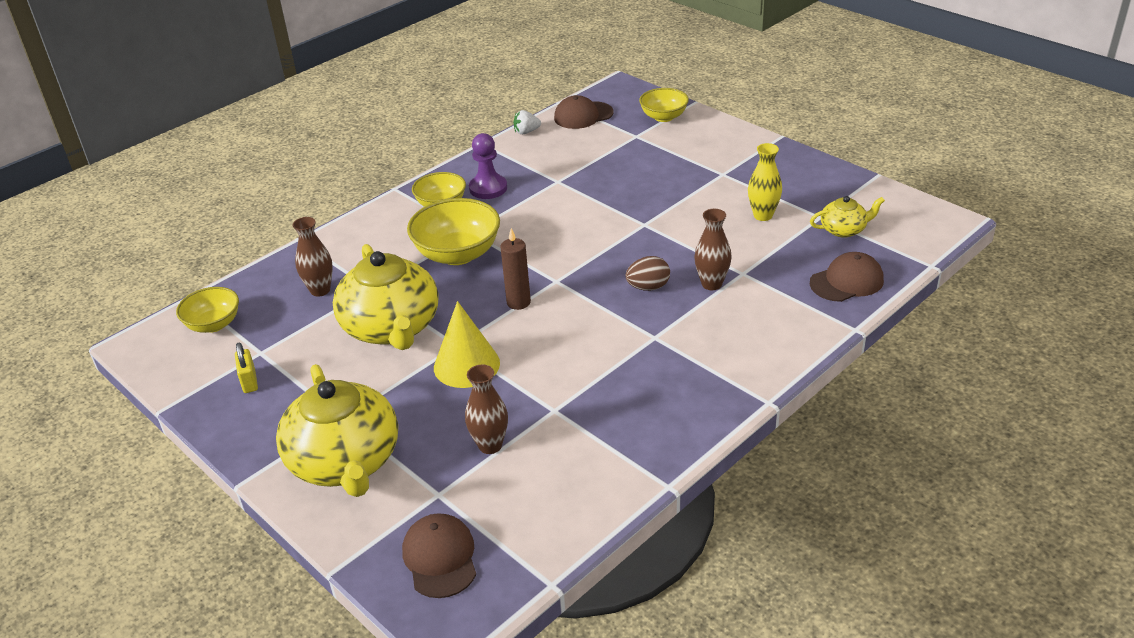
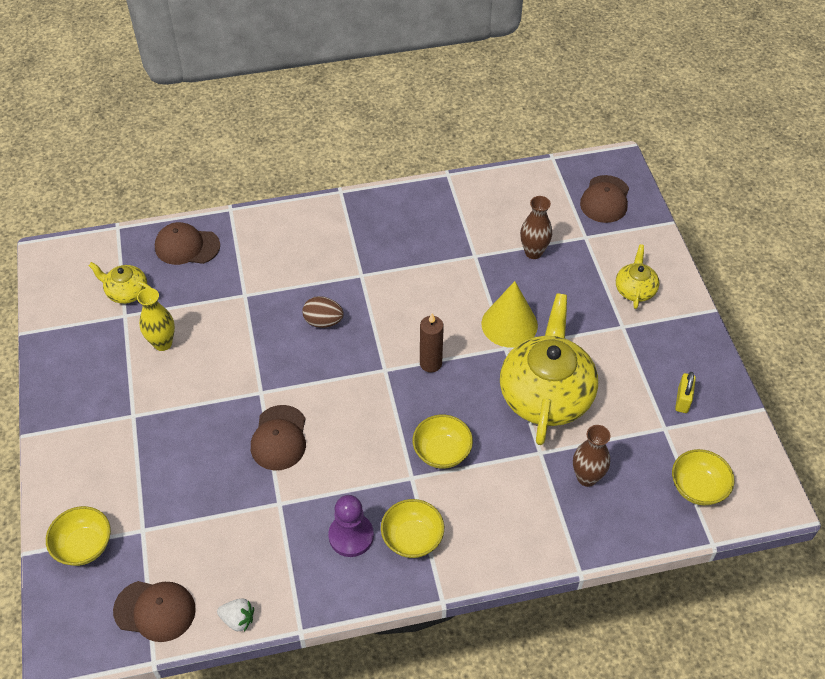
camera: 150 degrees left, 15 degrees up
(345, 462) = (635, 289): yellow teapot -> yellow teapot, size x0.48
(457, 254) = (442, 452): yellow bowl -> yellow bowl, size x0.63
(597, 208) = (279, 438): none -> brown cap
(711, 284) = (276, 298): brown vase -> none

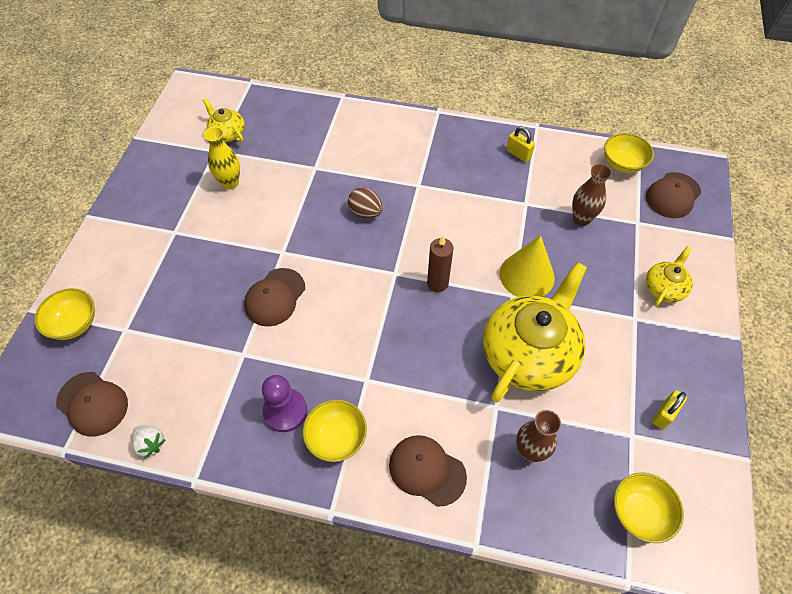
camera: 25 degrees right, 5 degrees up
(187, 246) = (293, 114): brown cap -> brown cap (427, 470)
(442, 452) = (405, 368): yellow bowl -> yellow bowl (622, 164)
(443, 208) = (518, 154): none -> yellow padlock

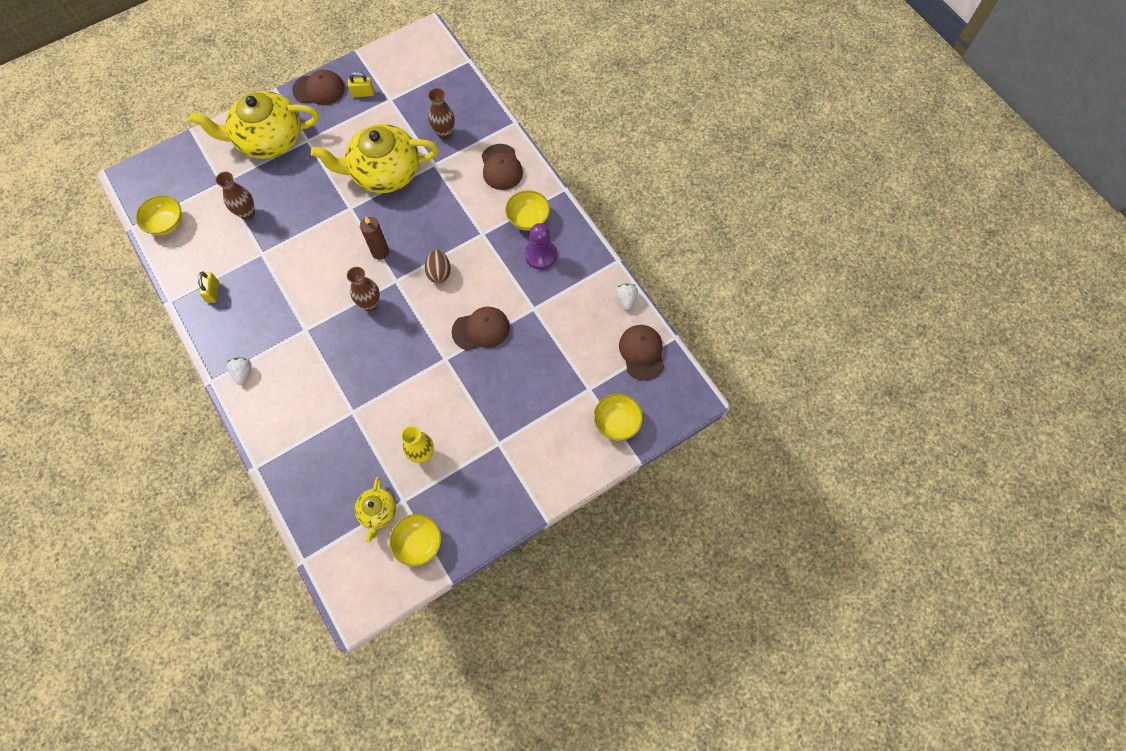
camera: 135 degrees left, 10 degrees up
(365, 212) = (362, 340): brown egg -> brown egg (439, 273)
(392, 240) = (370, 304): none -> brown vase
(423, 130) = (243, 373): none -> white strawberry
(526, 275) = (326, 211): yellow cone -> none
(639, 512) = (430, 74): yellow bowl -> yellow bowl (418, 543)
(664, 288) = (268, 139): yellow teapot -> yellow teapot, size x2.09
(673, 195) = (175, 178): brown cap -> brown cap (319, 89)

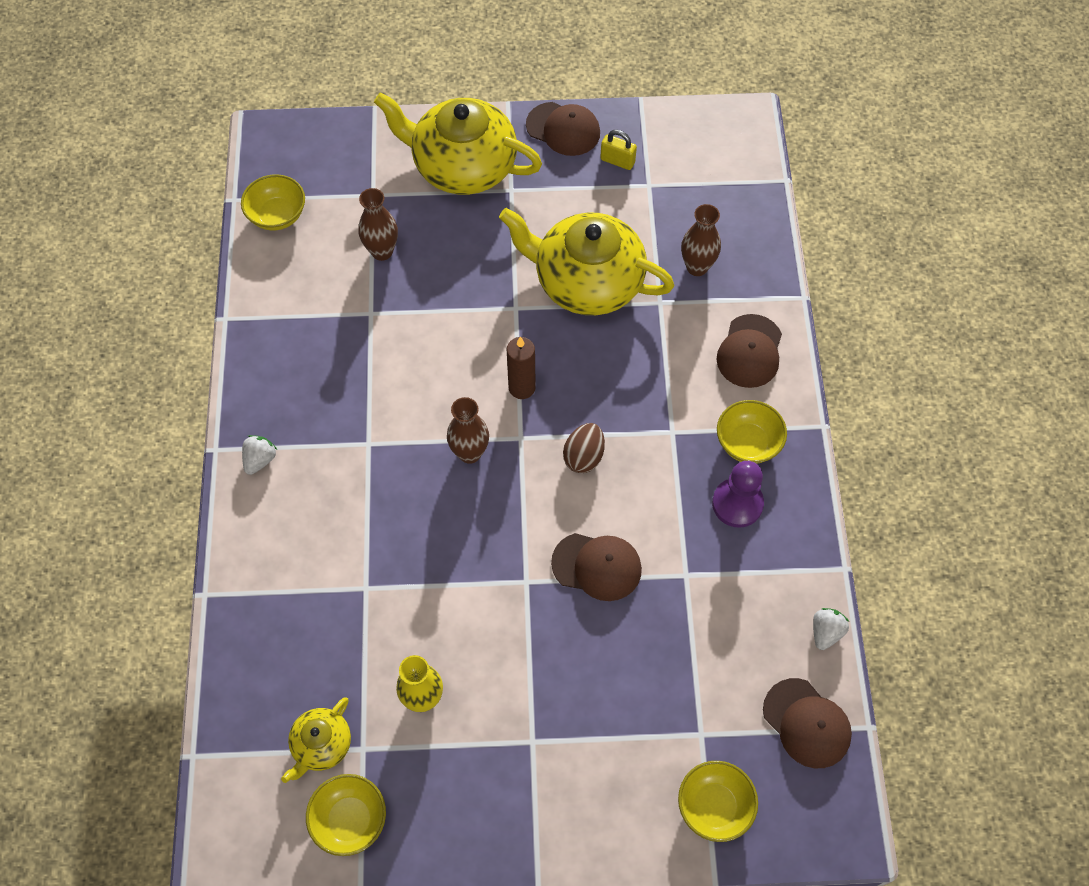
camera: 30 degrees right, 5 degrees down
(213, 292) = (283, 333): yellow padlock -> none
(642, 352) = (806, 723): brown cap -> brown cap turned 120 degrees clockwise

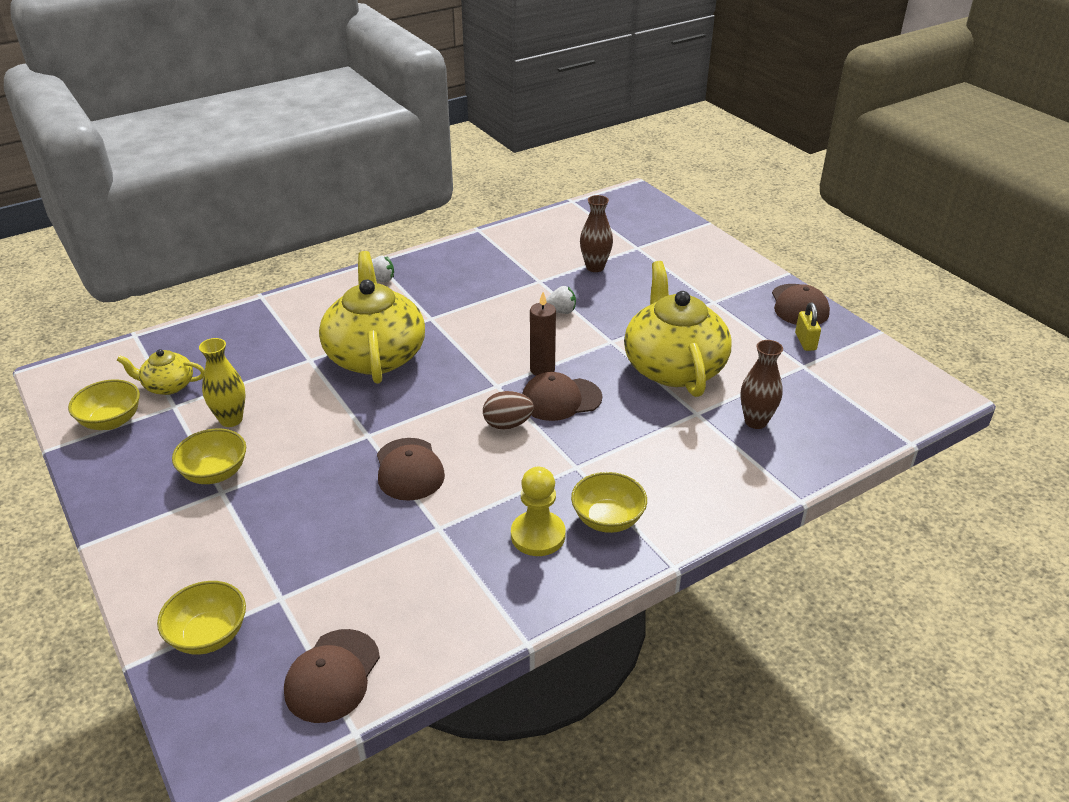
camera: 60 degrees right, 25 degrees down
(277, 215) = (577, 219): yellow bowl -> yellow bowl (215, 473)
(462, 166) = (707, 274): yellow teapot -> yellow teapot (375, 355)
(470, 453) = (461, 365): brown vase -> none
(737, 504) = (538, 535): purple pawn -> yellow pawn
(750, 351) = (705, 485): brown cap -> brown cap (561, 399)
(826, 632) = (444, 654): white strawberry -> white strawberry (561, 311)

